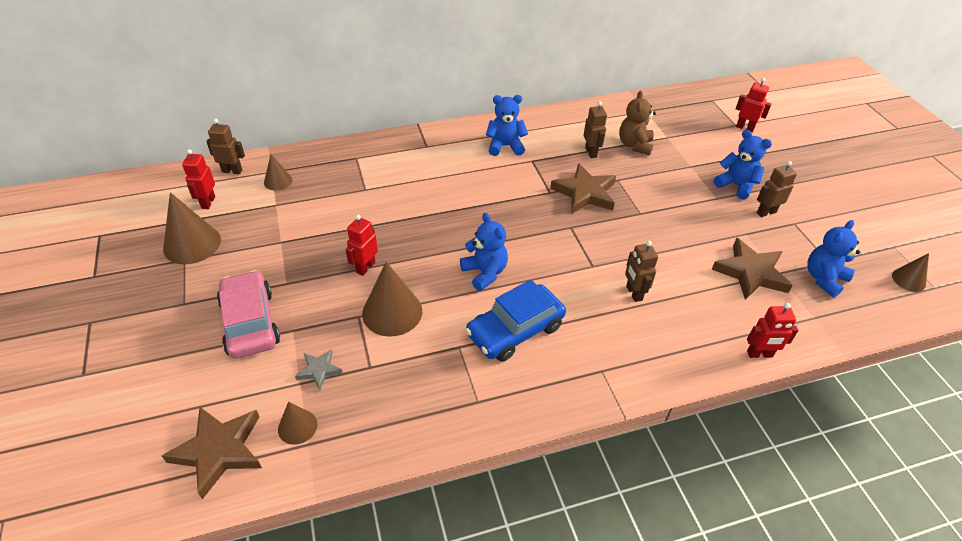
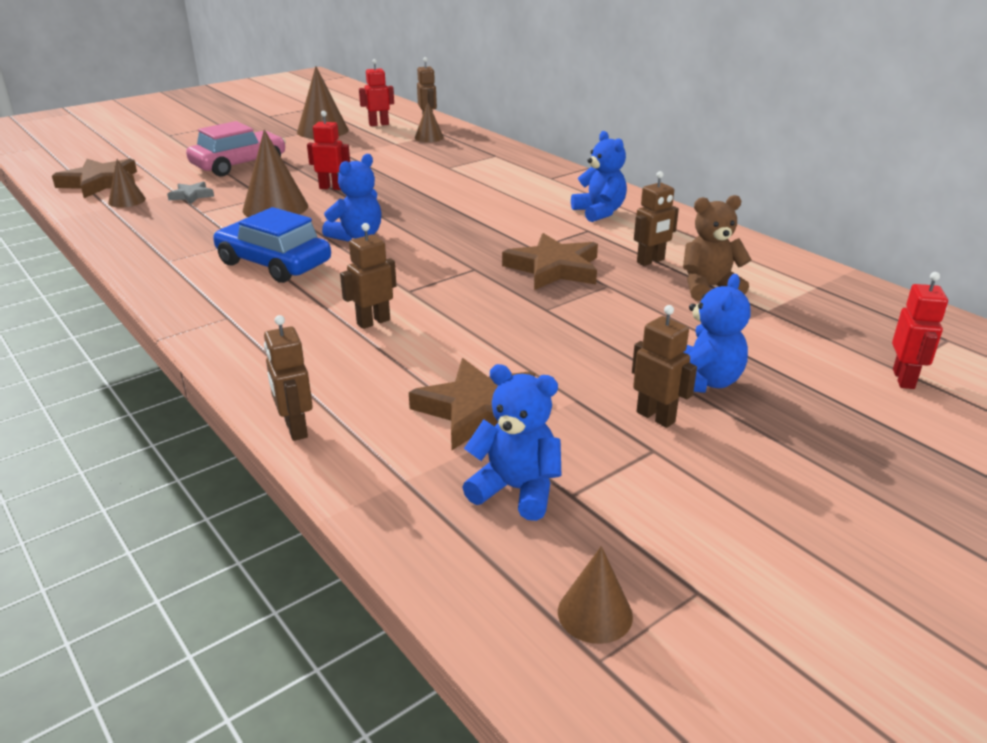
camera: 70 degrees right, 15 degrees down
(759, 354) = (295, 429): red robot -> brown robot

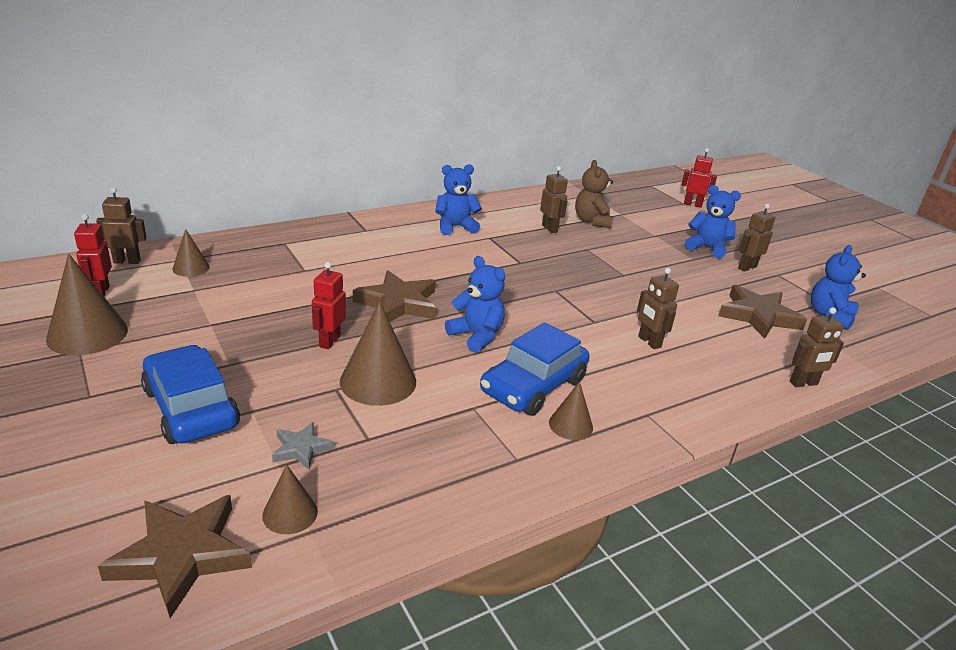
camera: 85 degrees left, 0 degrees up
(239, 164) = (191, 408): pink car -> blue car
(554, 268) = (558, 261): brown star -> brown star (398, 303)
(595, 613) = (906, 311): brown cone -> brown cone (570, 425)

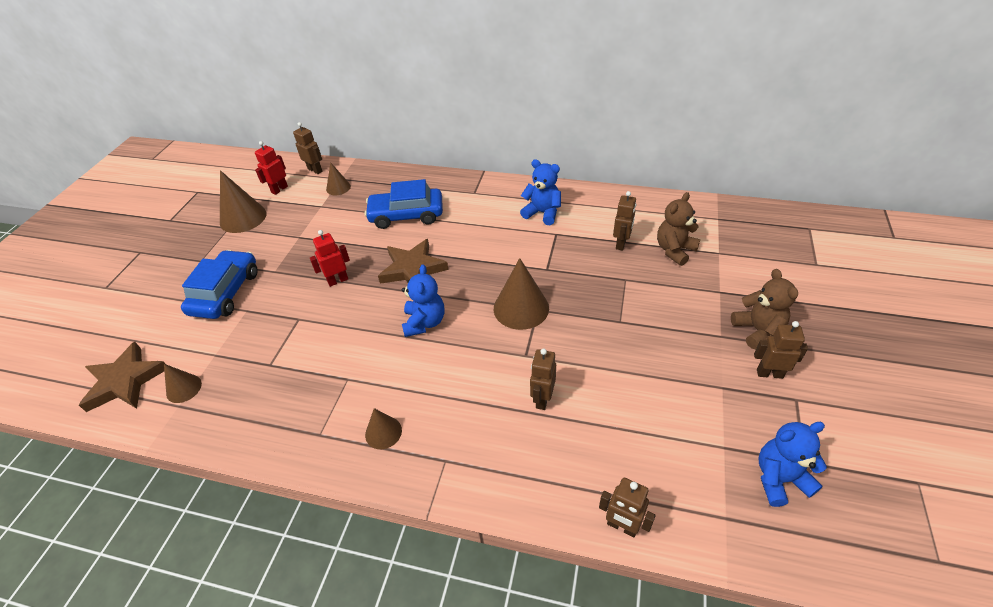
camera: 50 degrees right, 15 degrees up
(301, 449) = (235, 350): grey star -> none
(378, 381) = (324, 326): brown cone -> brown cone (521, 308)
(533, 386) = (404, 386): blue car -> blue car (406, 215)
(692, 204) = (825, 270): red robot -> none
(707, 248) = (757, 330): blue teddy bear -> brown teddy bear
(758, 316) = (691, 433): brown star -> none

